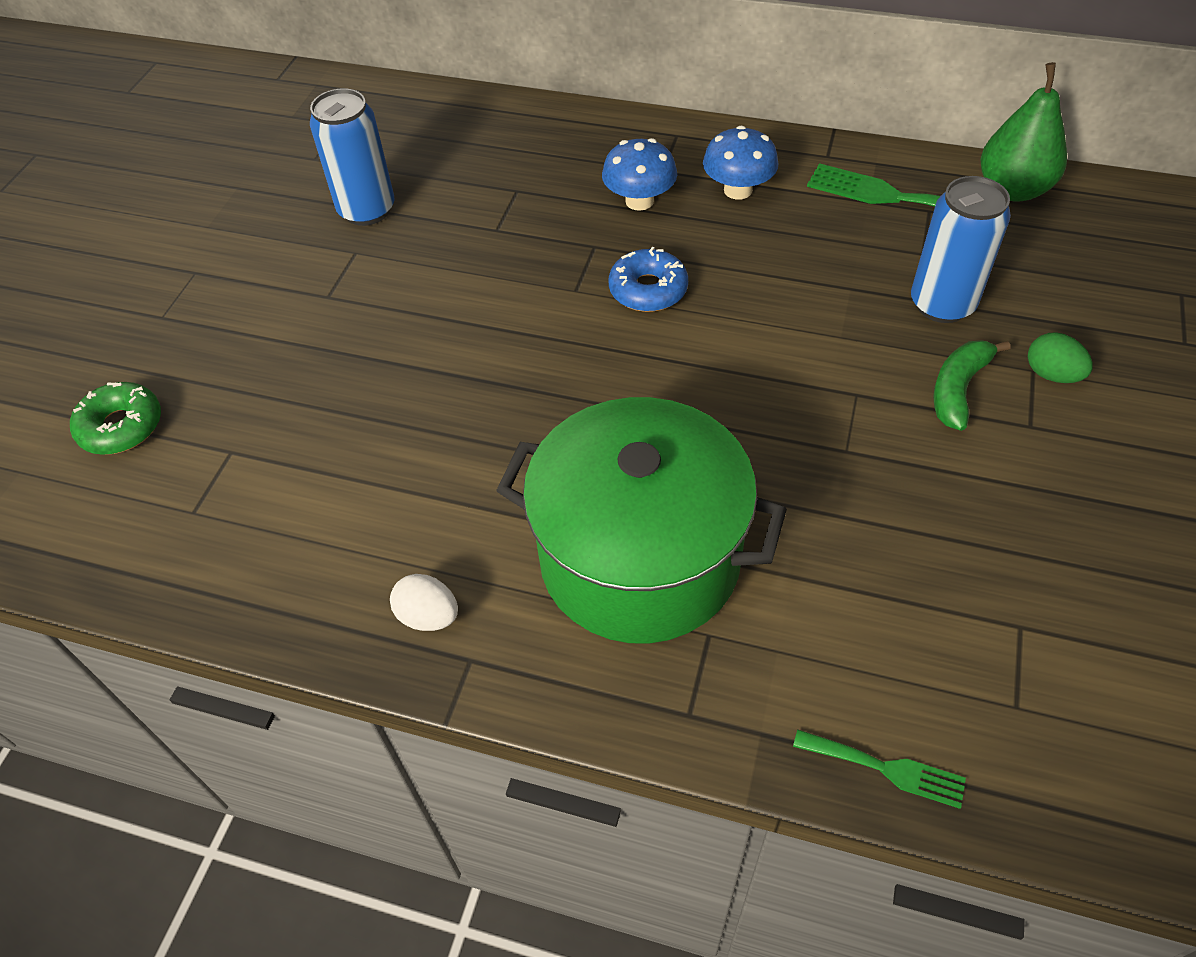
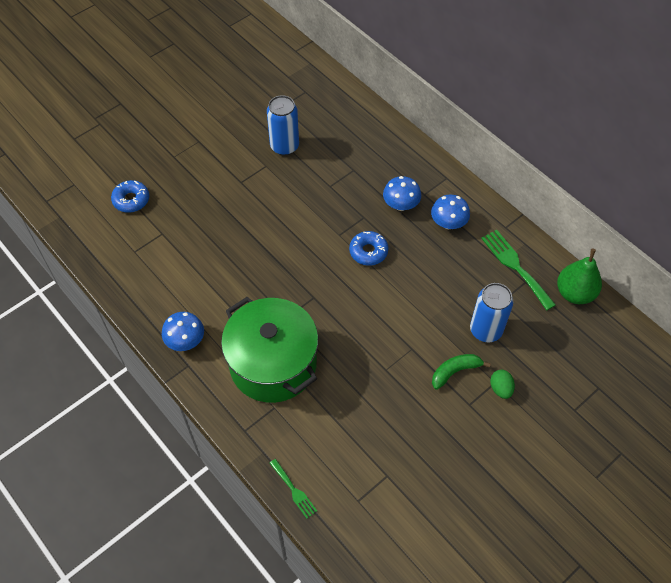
camera: 30 degrees right, 5 degrees up
(121, 427) = (131, 200): green donut -> blue donut
(428, 616) = (185, 341): white egg -> blue mushroom

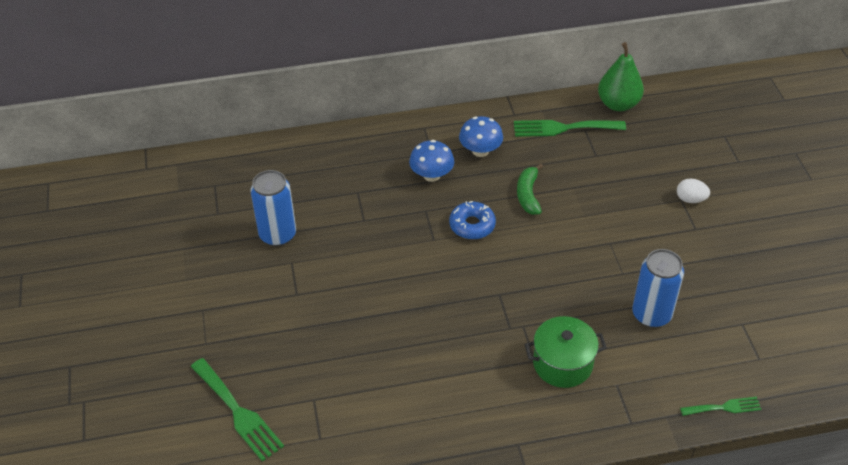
camera: 60 degrees left, 10 degrees down
(131, 200) = (238, 412): blue donut -> green fork
(185, 341) = (483, 434): blue mushroom -> none
(273, 364) = (562, 363): green pot -> green pot, size x0.56
(455, 371) = (654, 223): green banana -> green banana (528, 195)
(486, 330) = (621, 180): blue can -> blue can (651, 314)
(500, 389) = (690, 199): green egg -> white egg

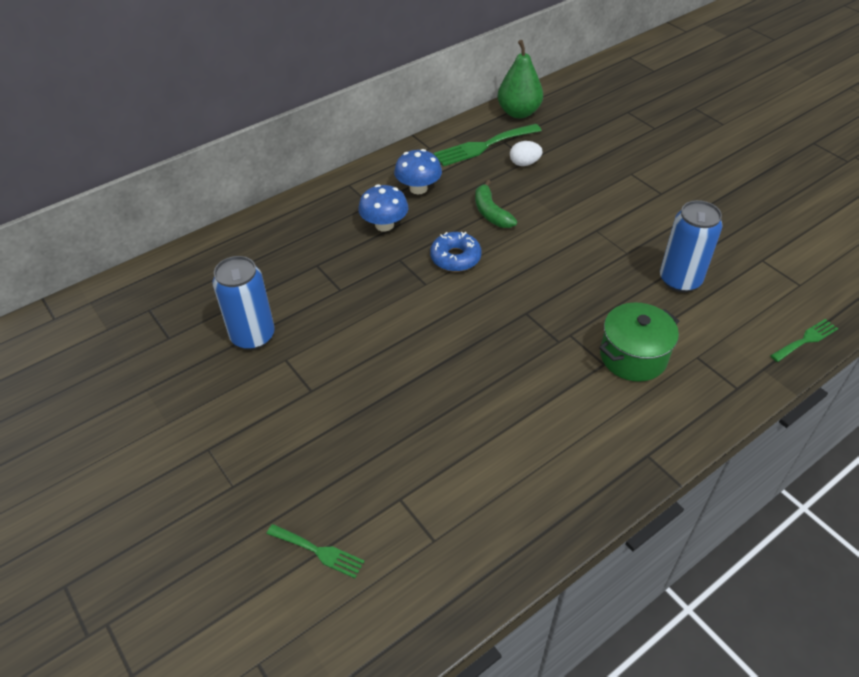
camera: 25 degrees left, 0 degrees up
(238, 412) = (319, 551): green fork -> green fork, size x0.58
(690, 199) = (638, 170): white egg -> white egg (524, 163)

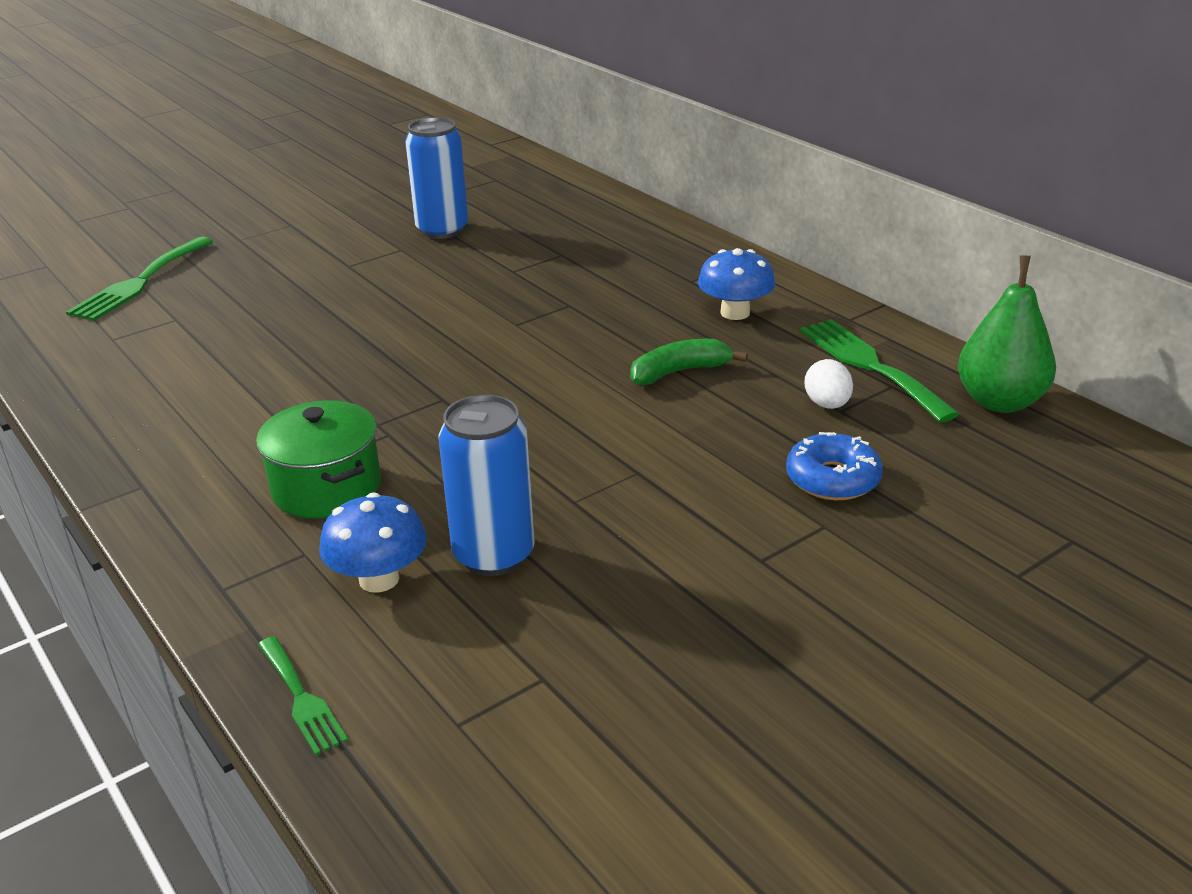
camera: 90 degrees right, 15 degrees down
(319, 551) = (139, 282): green fork -> green fork, size x1.72
(384, 225) = (644, 292): blue mushroom -> blue mushroom (379, 579)
(455, 258) = (569, 344): blue donut -> blue donut (832, 479)

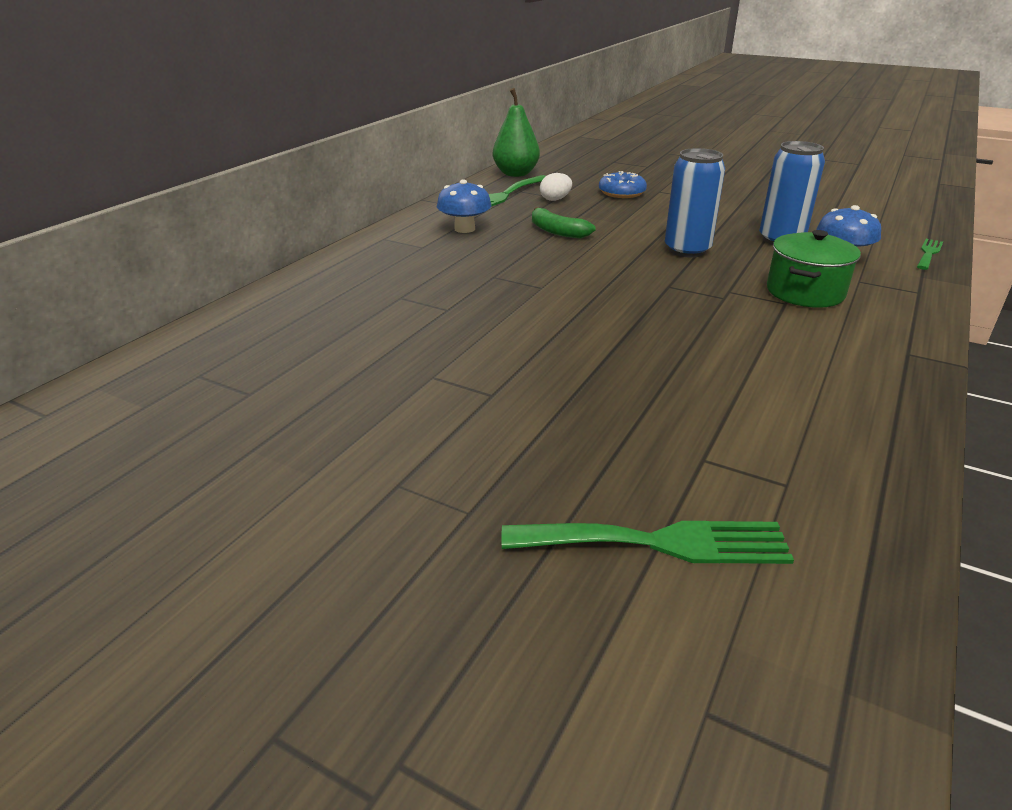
camera: 115 degrees left, 0 degrees up
(442, 230) = (370, 367): blue can -> blue can (687, 250)

